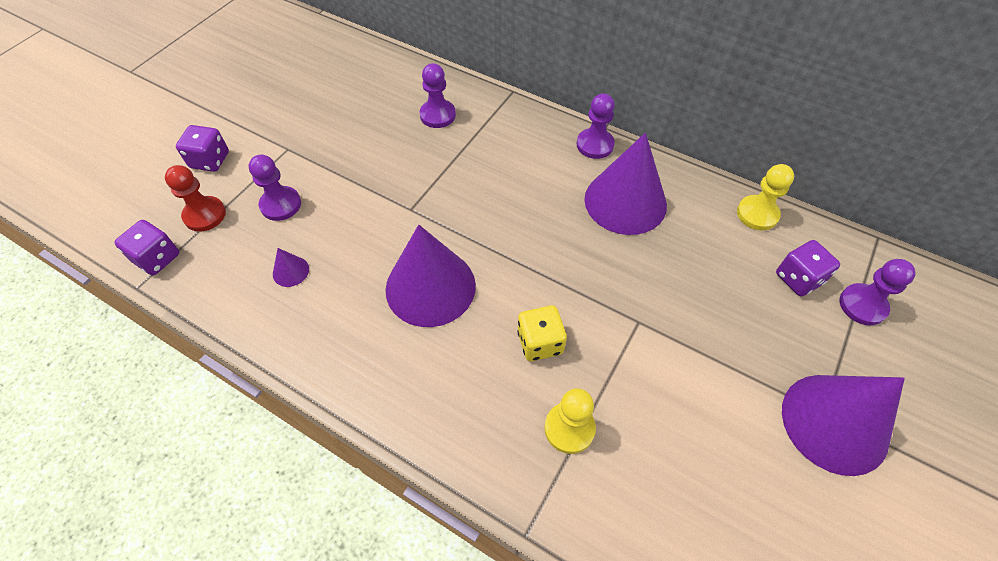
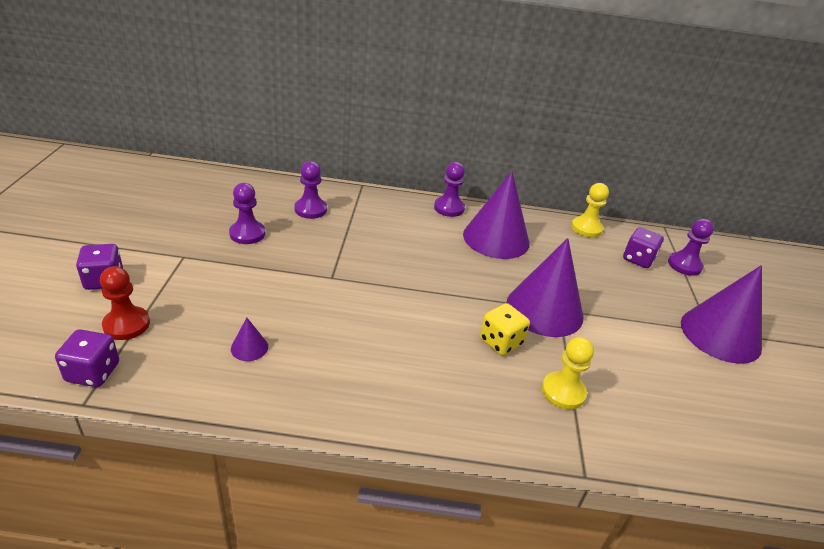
camera: 30 degrees left, 20 degrees down
(281, 205) = (205, 299): purple pawn -> purple pawn (247, 234)
(430, 287) = (387, 327): purple cone -> purple cone (544, 309)

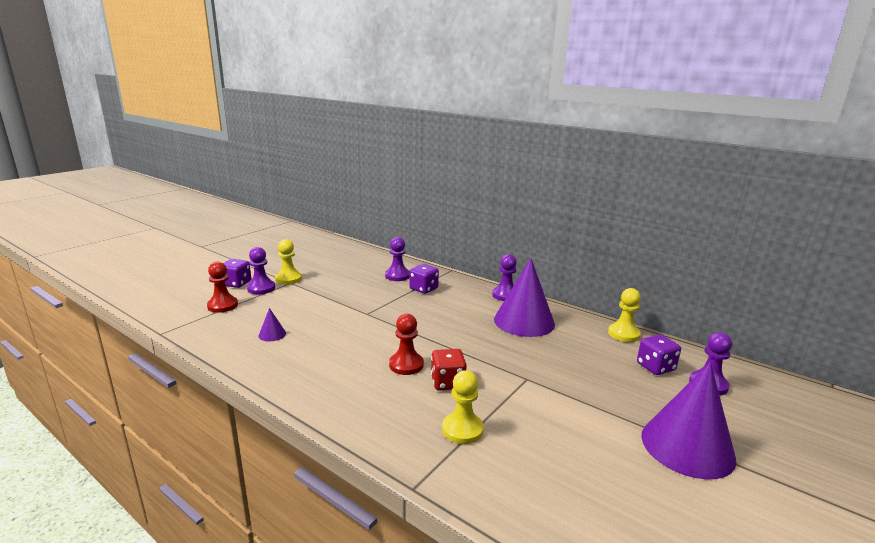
camera: 35 degrees right, 15 degrees down
(93, 372) = (181, 321): purple dice -> purple dice (423, 289)
(174, 251) = (288, 279): none -> yellow pawn
(247, 234) = (341, 280): purple pawn -> purple pawn (261, 288)
(442, 334) = (406, 365): none -> red pawn
(500, 342) = (447, 382): yellow dice -> red dice
(544, 309) = (512, 374): purple cone -> none

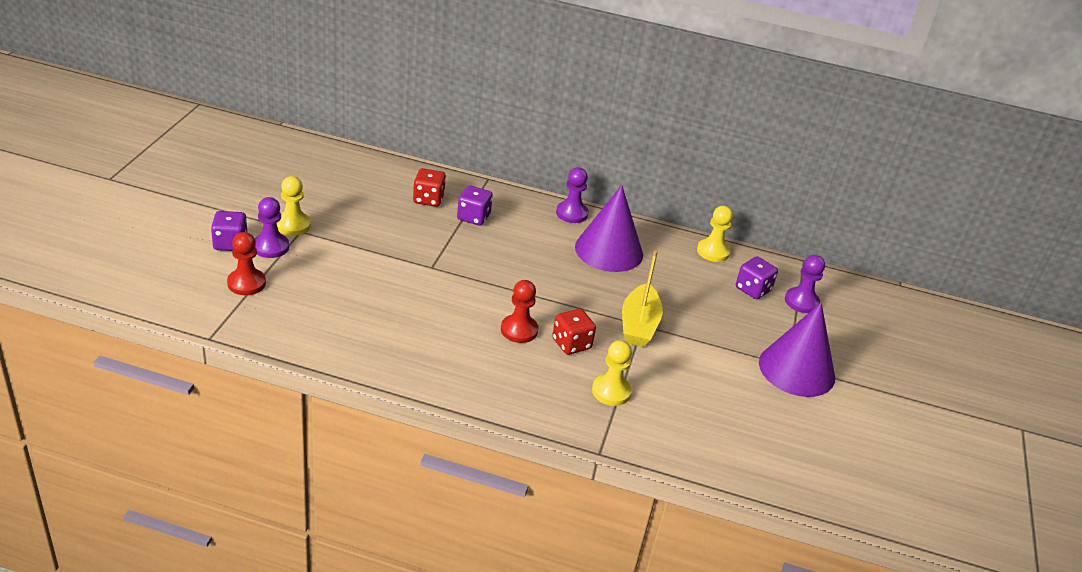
camera: 25 degrees left, 15 degrees up
(272, 334) = (345, 316): purple cone -> none
(397, 276) = (428, 199): purple pawn -> red dice
(522, 378) = (638, 325): none -> yellow boat

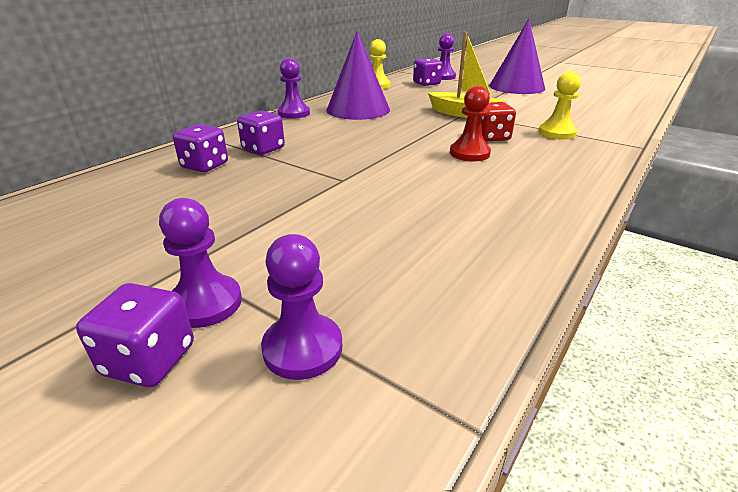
camera: 65 degrees left, 5 degrees down
(246, 283) = (303, 348): red pawn -> purple pawn
(293, 225) = (161, 271): yellow pawn -> none
(428, 199) = (205, 165): red dice -> purple dice

